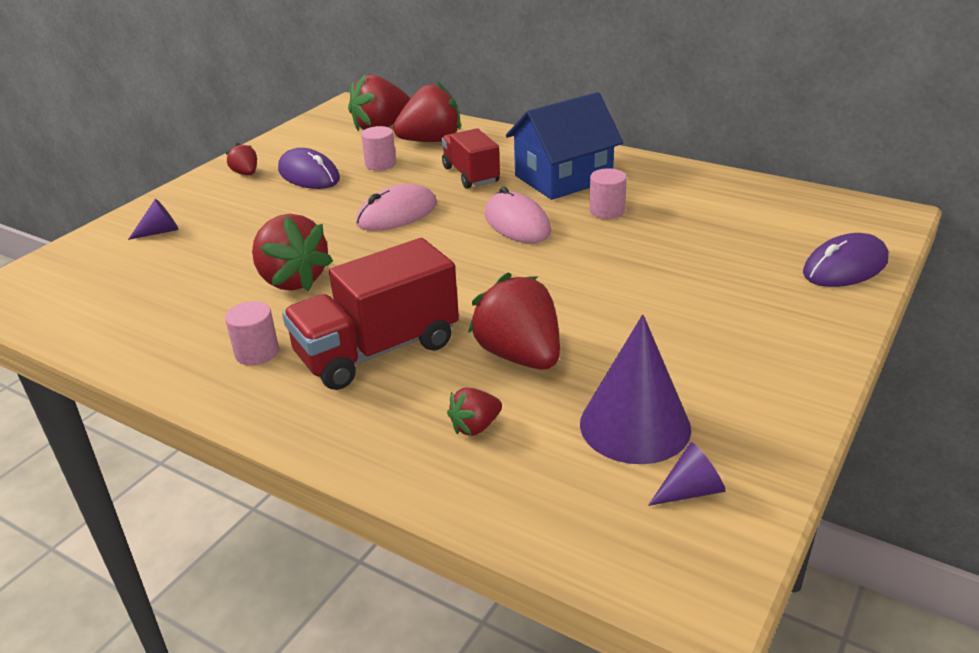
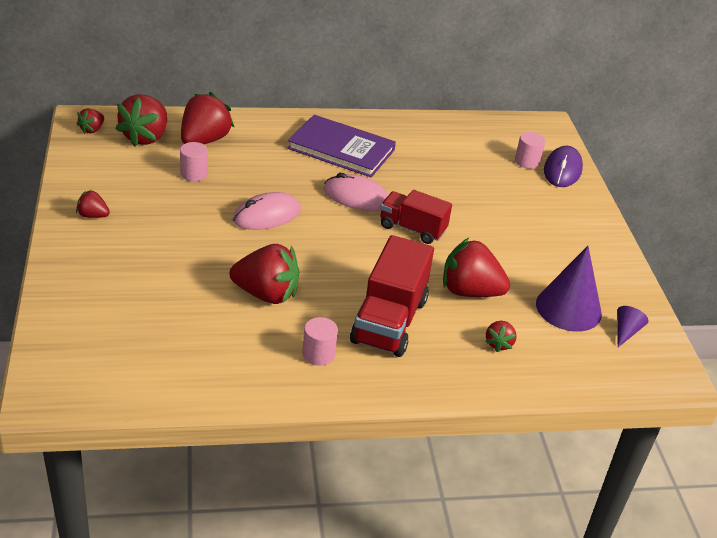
camera: 45 degrees left, 5 degrees up
(160, 232) = (102, 292): purple cone -> none
(309, 175) = (150, 201): purple mouse -> none
(345, 113) = (92, 130): none -> red strawberry
(397, 214) = (267, 215): pink mouse -> pink mouse turned 45 degrees clockwise
(470, 175) = (275, 165): red truck -> red truck (412, 229)
(563, 178) = (341, 149): blue house -> purple book
(607, 211) = (399, 169): pink cylinder -> pink cylinder (527, 161)

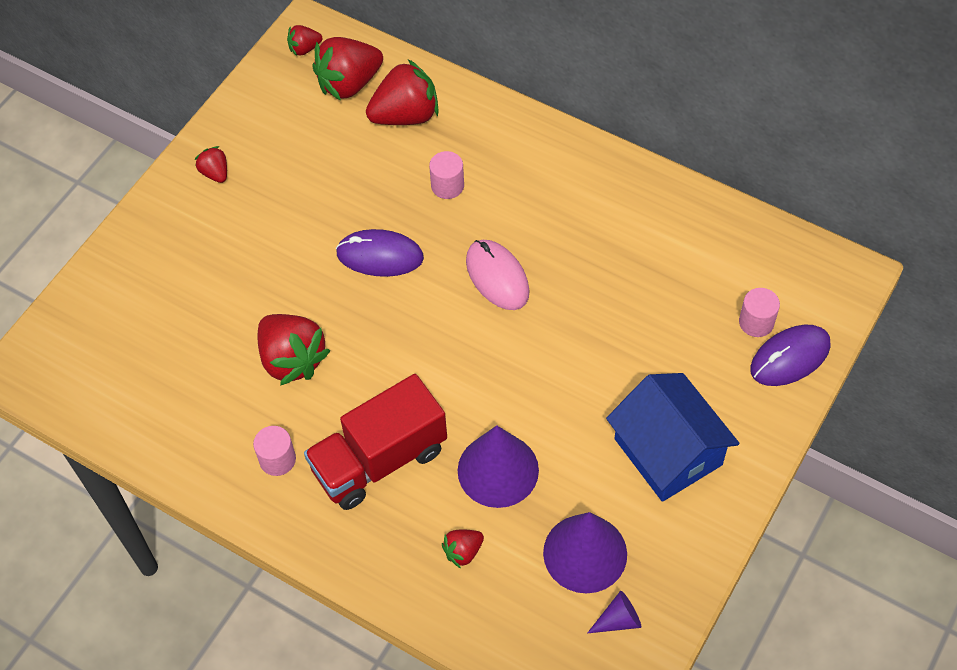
camera: 45 degrees right, 20 degrees up
(194, 174) = (355, 160): pink cylinder -> pink cylinder (447, 186)
(267, 215) = (380, 256): pink mouse -> purple mouse
(341, 149) = (544, 197): purple book -> none
(412, 229) = (517, 353): red truck -> none
(469, 291) = (498, 470): red strawberry -> purple cone
(553, 238) = (668, 451): none -> blue house

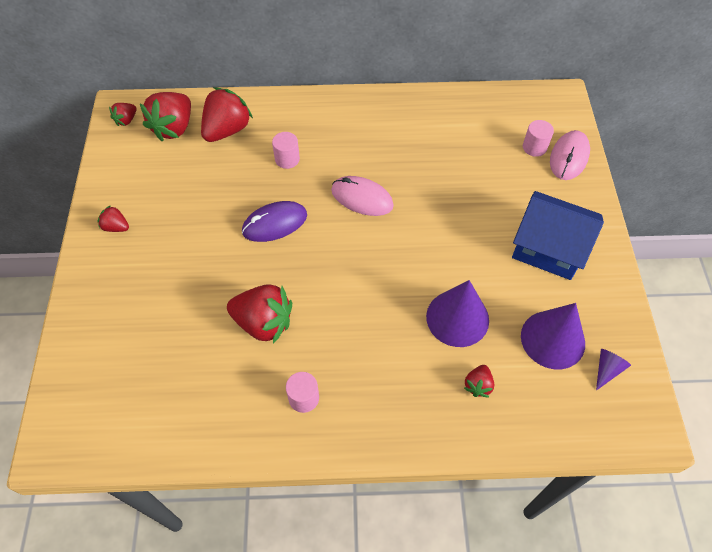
camera: 35 degrees left, 0 degrees up
(379, 460) = (375, 356): red truck -> none
(790, 357) = (569, 157): purple mouse -> pink mouse

